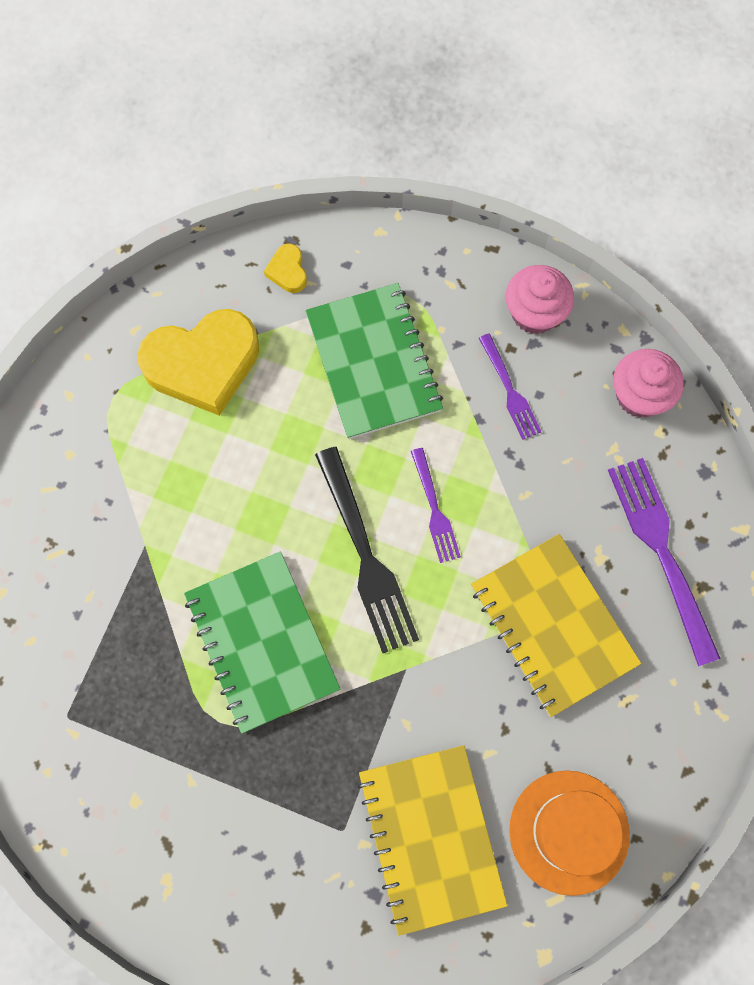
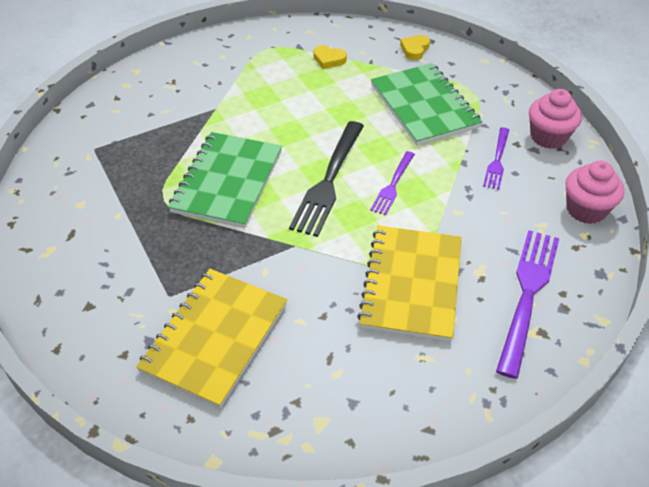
camera: 40 degrees right, 25 degrees down
(203, 364) = (329, 59): yellow heart -> yellow heart, size x0.42
(373, 363) = (424, 106): green notebook -> green notebook turned 45 degrees counterclockwise
(569, 832) = (307, 401): orange hat -> none

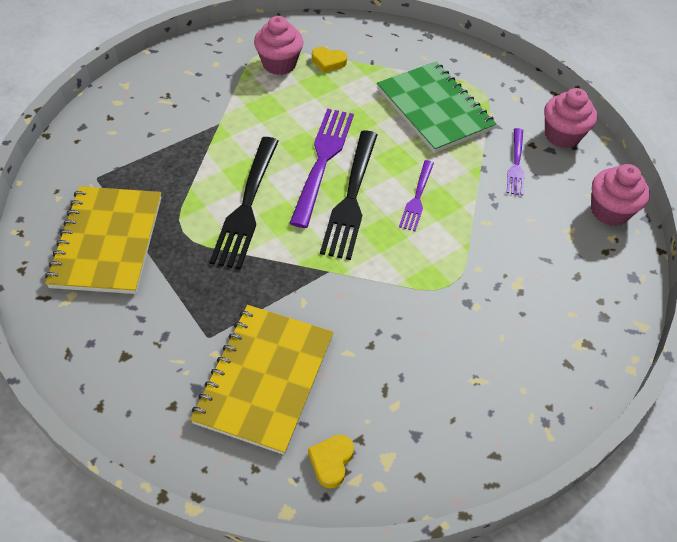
camera: 10 degrees left, 5 degrees up
(228, 181) = (247, 205): green notebook -> black fork
(282, 59) = (279, 64): none -> pink cupcake
(412, 284) = (453, 304): yellow notebook -> yellow notebook (108, 241)
(415, 49) = (414, 46): yellow heart -> yellow heart (331, 461)
(527, 294) = (567, 305): purple fork -> purple fork (322, 161)

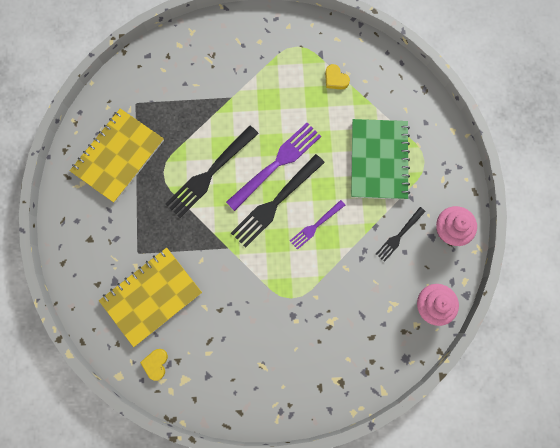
camera: 35 degrees right, 25 degrees up
(279, 64) = (301, 64): pink cupcake -> none
(331, 461) = (156, 364): yellow heart -> yellow heart turned 45 degrees counterclockwise
(516, 164) = (399, 235): purple fork -> black fork

